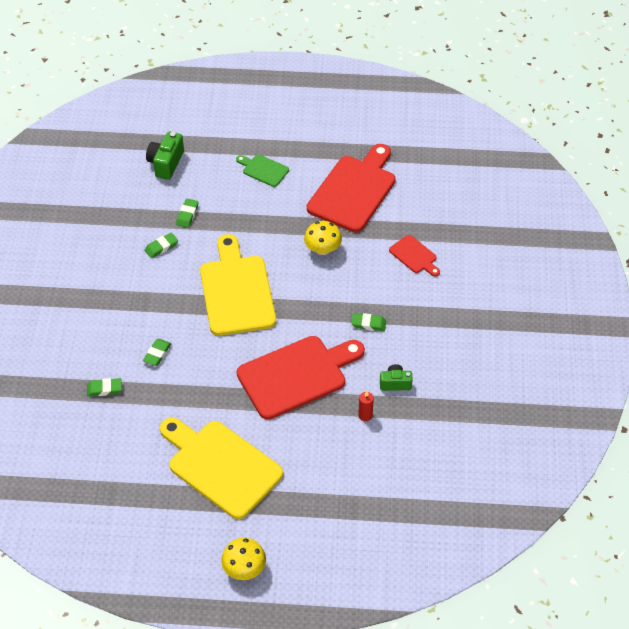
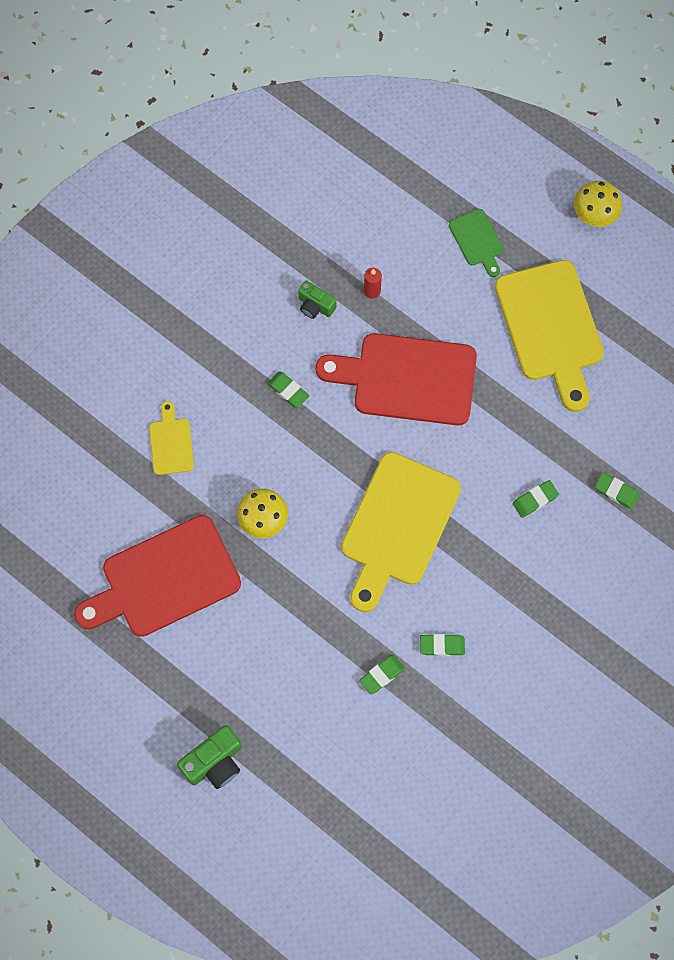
camera: 145 degrees left, 20 degrees up
(166, 163) = (355, 778): green camera -> green camera (214, 762)
(263, 170) = (245, 685): green cutting board -> green cutting board (477, 240)
(414, 256) = (171, 443): red cutting board -> yellow cutting board

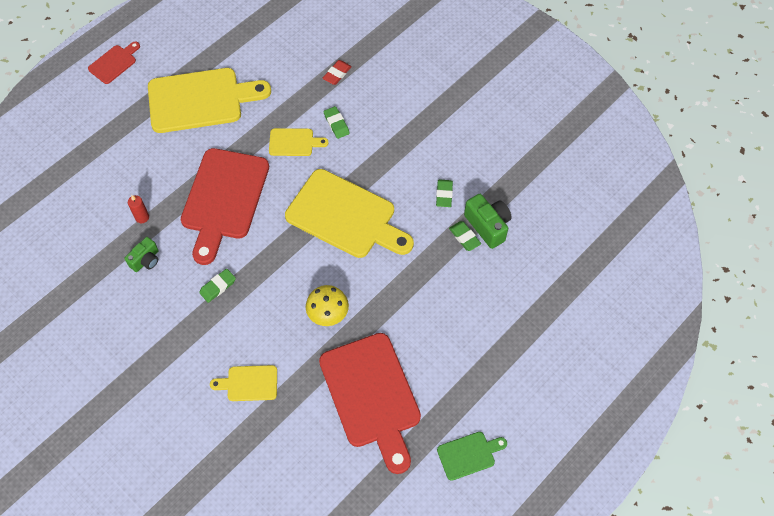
camera: 85 degrees left, 10 degrees down
(214, 762) = (530, 364): green camera -> green camera (488, 226)
(477, 240) = (116, 140): green cutting board -> green cutting board (468, 454)
(500, 450) = (294, 142): none -> yellow cutting board
(594, 214) = (114, 63): yellow mushroom -> red cutting board
(616, 492) = (337, 74): green eraser -> red eraser

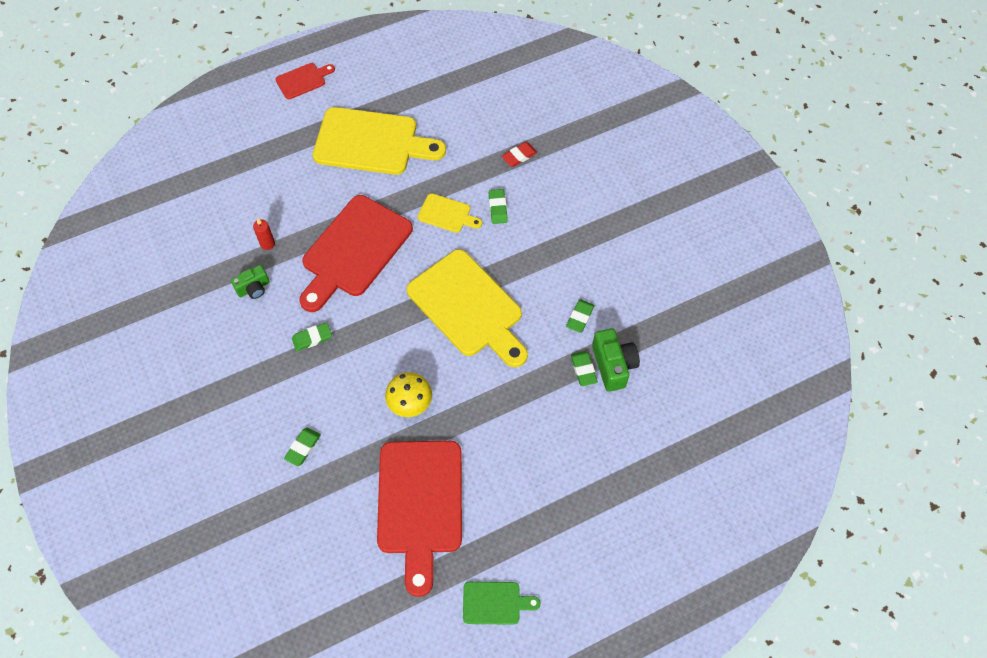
camera: 20 degrees right, 0 degrees up
(249, 383) = (303, 448): yellow cutting board -> green eraser

